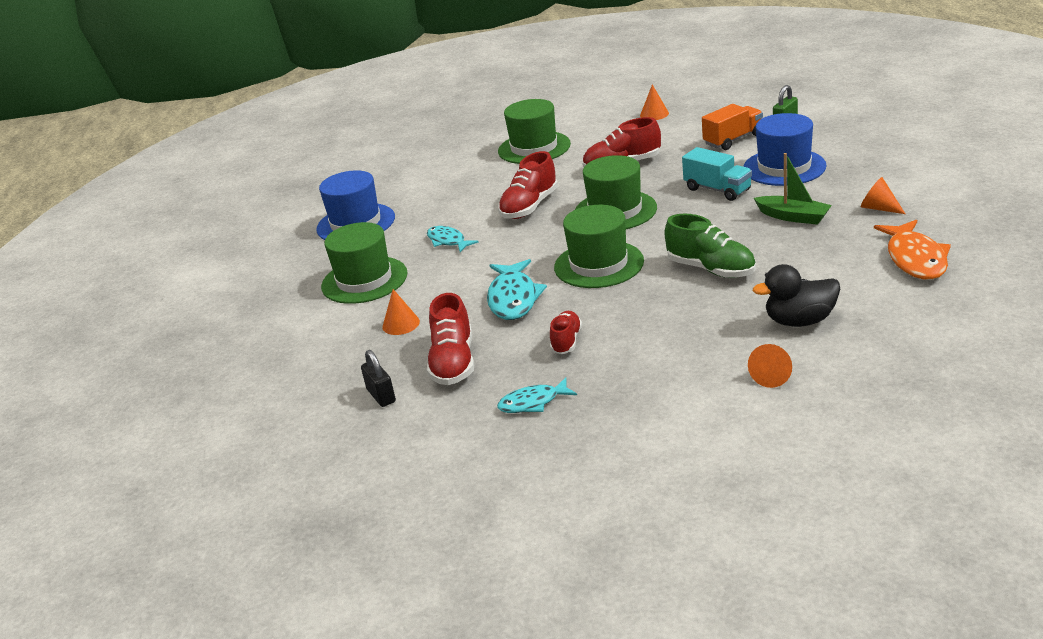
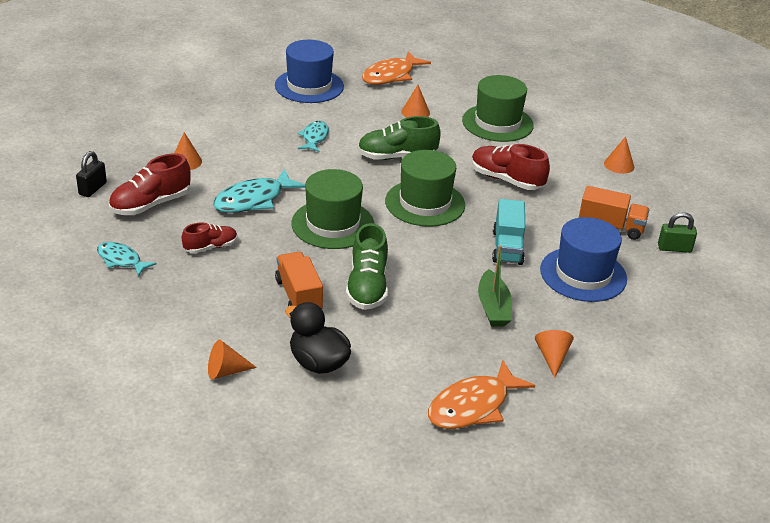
camera: 45 degrees right, 5 degrees up
(364, 280) = (233, 122): green hat -> none
(395, 178) = (391, 76): none -> orange fish
(470, 180) = (415, 112): none -> orange cone
(529, 207) = (397, 157): red shoe -> green shoe
(692, 308) = (299, 296): none -> orange truck

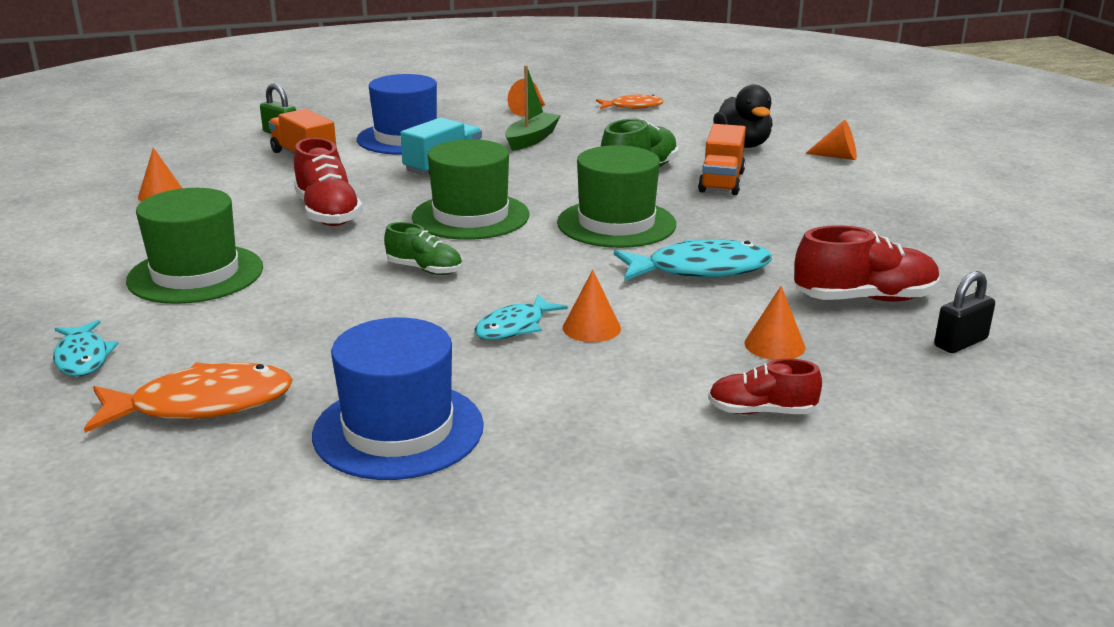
camera: 145 degrees left, 10 degrees down
(121, 260) = (928, 250): turquoise fish -> turquoise fish (83, 358)
(210, 247) = (798, 237): red shoe -> red shoe (761, 411)
(397, 157) = (425, 269): green shoe -> green shoe, size x0.61
(415, 112) = (286, 322): orange cone -> orange cone (591, 328)
(473, 406) = (633, 107): orange fish -> orange fish, size x0.62

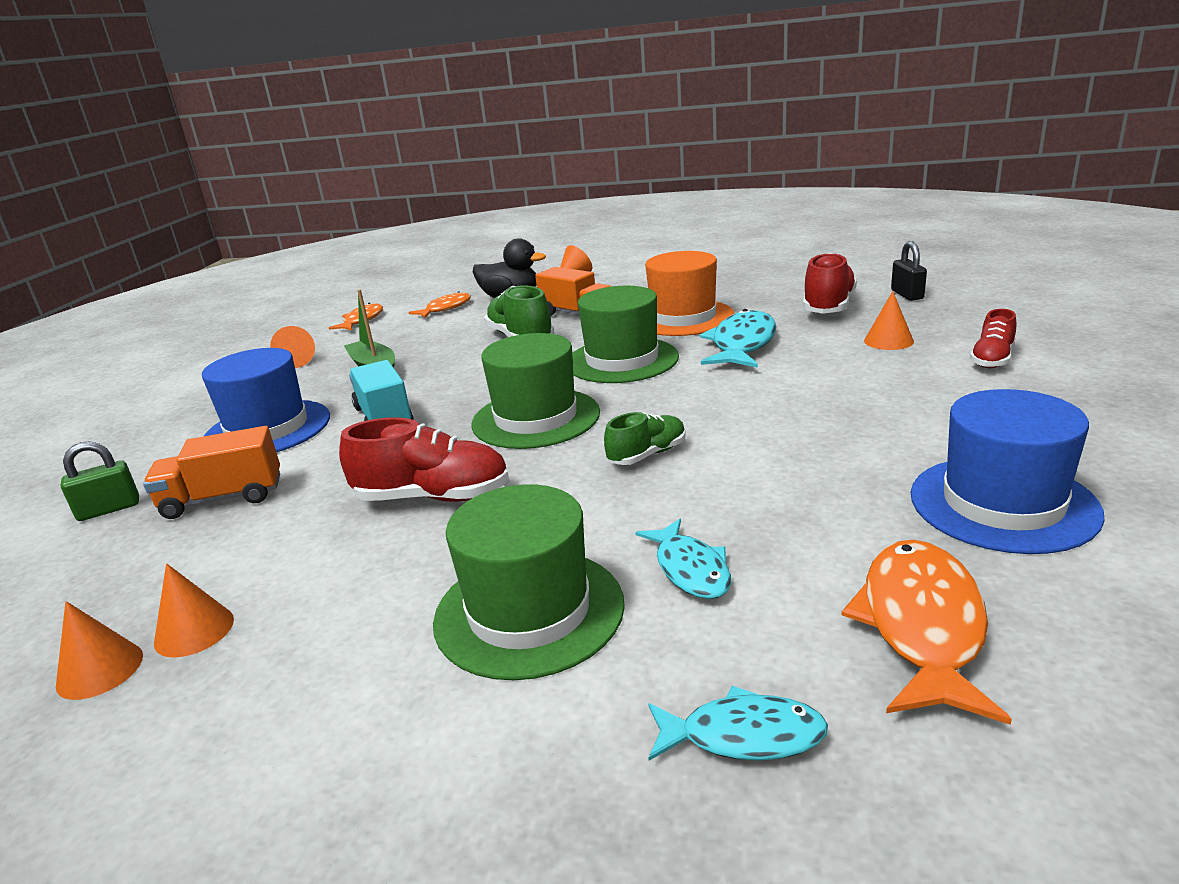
camera: 60 degrees left, 0 degrees up
(514, 327) = (808, 426): turquoise fish -> turquoise fish (690, 569)
(591, 328) = (827, 396): orange cone -> orange cone (100, 670)
(689, 127) = (445, 308): none -> orange fish
(755, 230) = (683, 318): none -> orange hat

